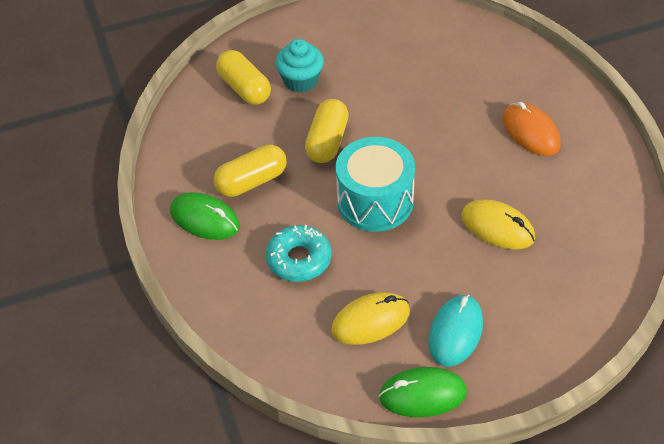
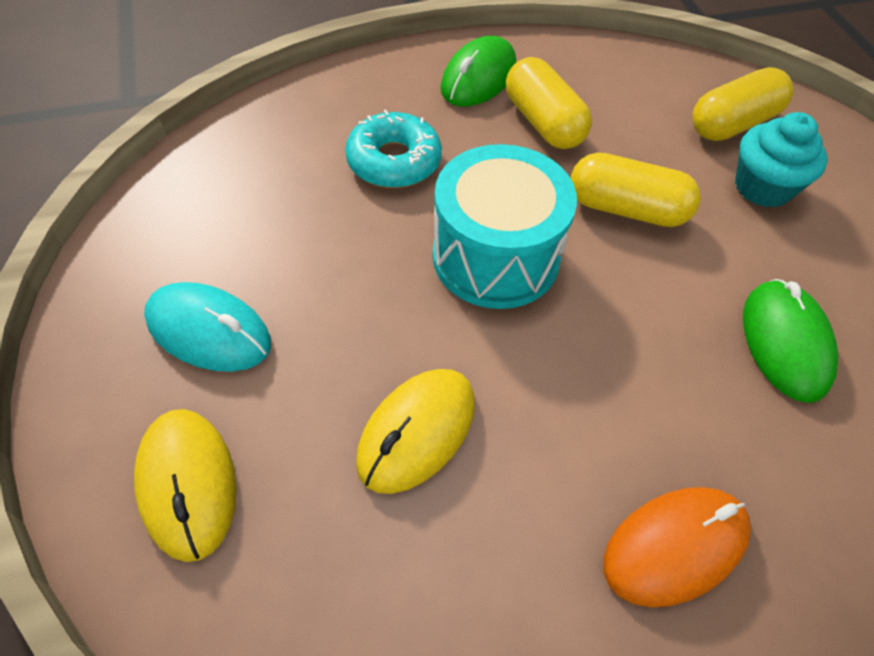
camera: 90 degrees right, 5 degrees up
(370, 321) = (265, 228): yellow mouse -> yellow mouse (188, 484)
(422, 395) = (116, 274): green mouse -> green mouse (784, 343)

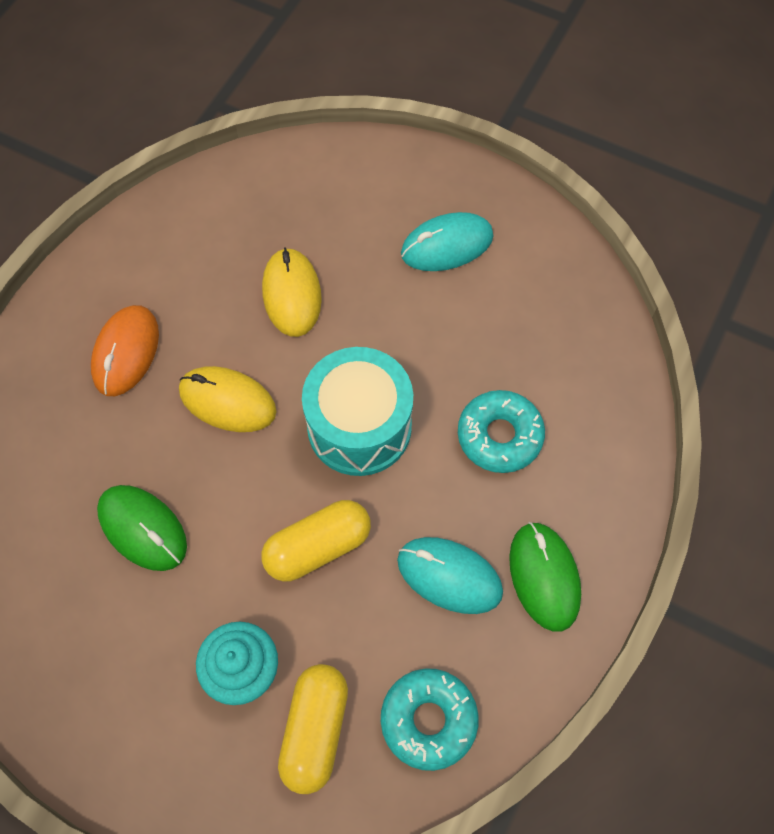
camera: 135 degrees right, 10 degrees up
(188, 484) = (361, 188): yellow mouse -> yellow mouse (227, 401)
(543, 122) = (449, 576): yellow capsule -> turquoise mouse
(644, 78) = (428, 720): none -> turquoise donut

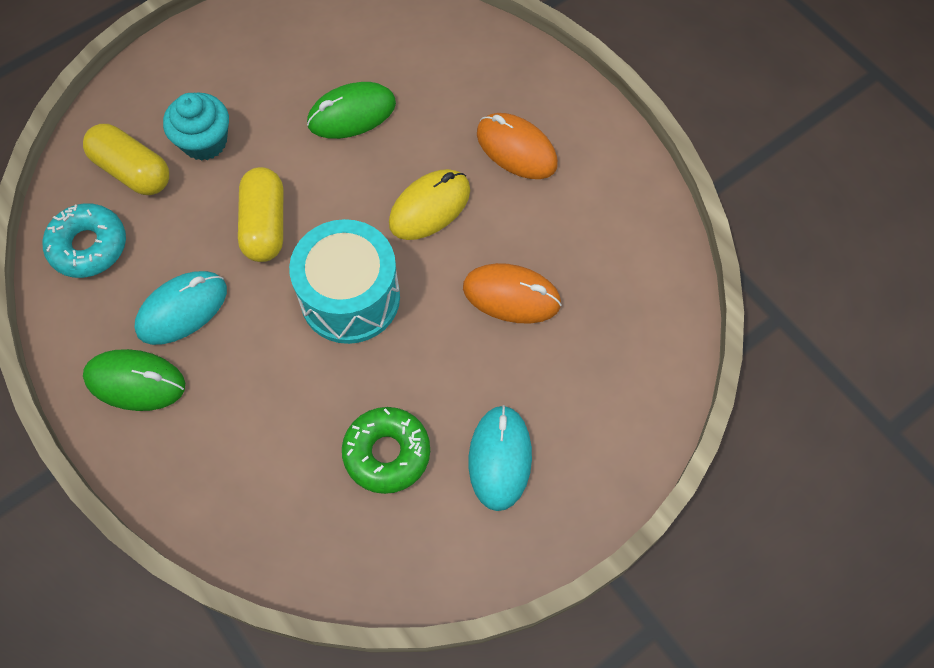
camera: 115 degrees right, 0 degrees up
(291, 294) = (511, 295): yellow mouse -> orange mouse
(489, 328) = (387, 453): none -> green donut
(499, 436) = (276, 408): turquoise donut -> none

